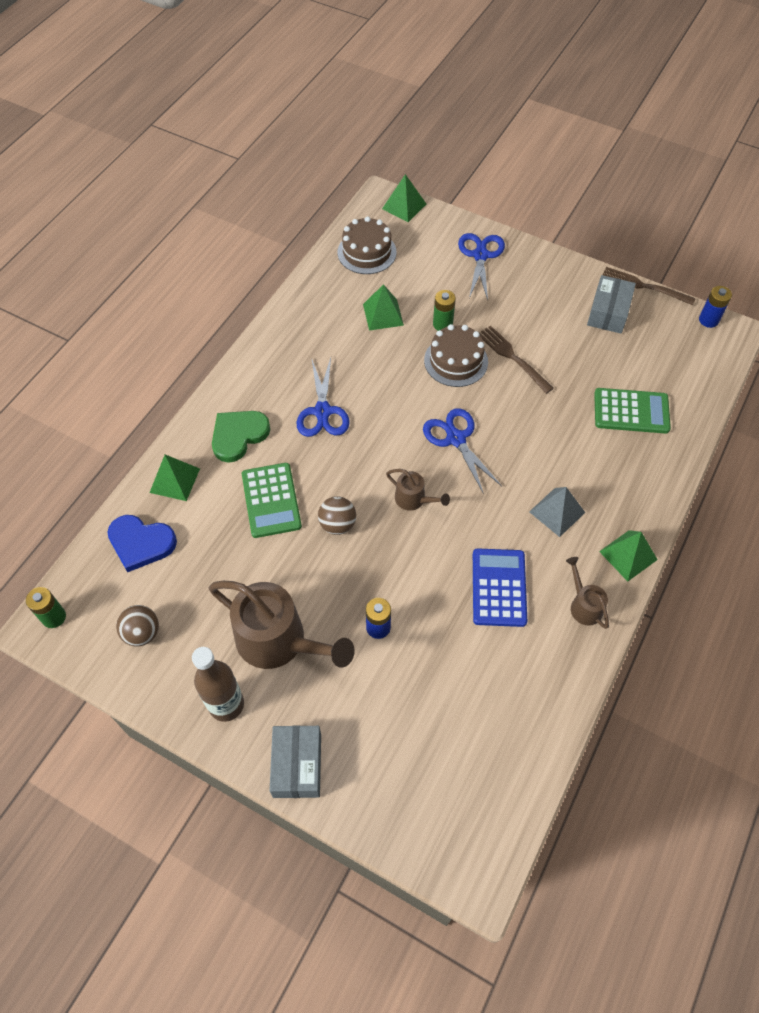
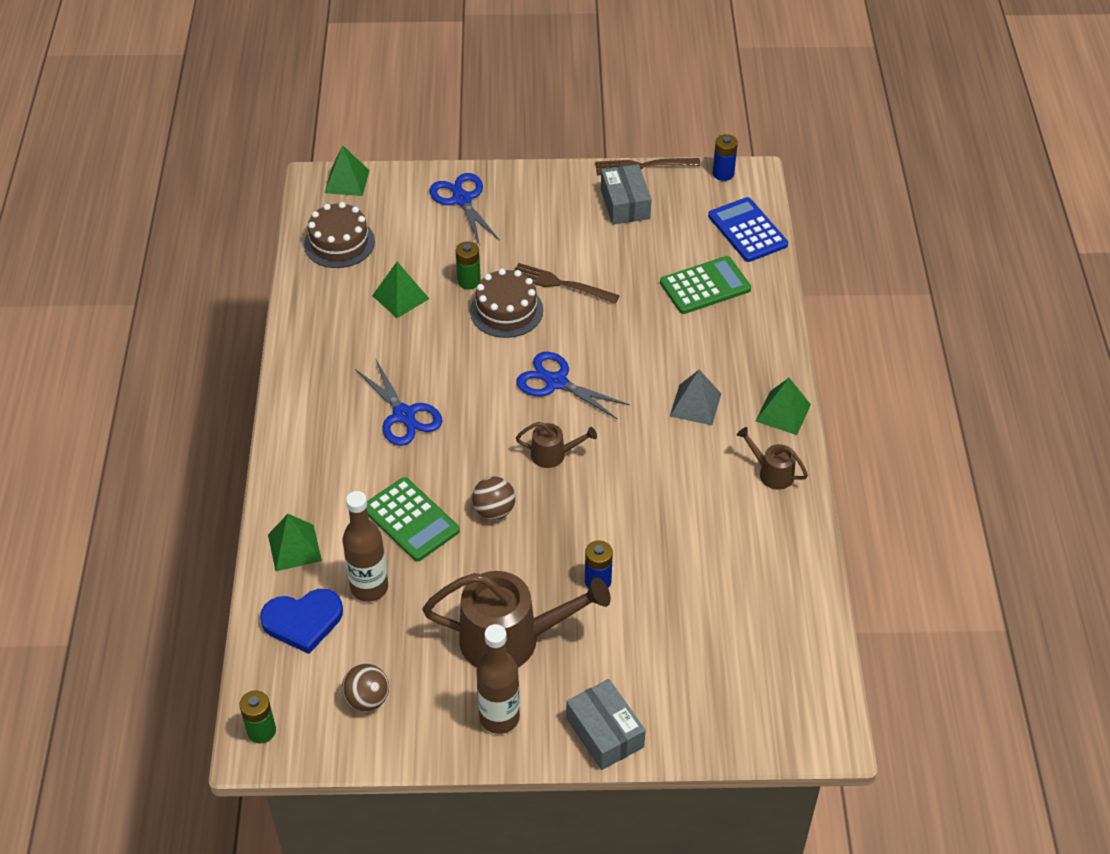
camera: 30 degrees left, 10 degrees down
(205, 541) = (369, 587): none -> brown bottle
(238, 436) = (331, 476): green heart -> none
(499, 587) = (686, 494): blue calculator -> blue calculator (747, 230)

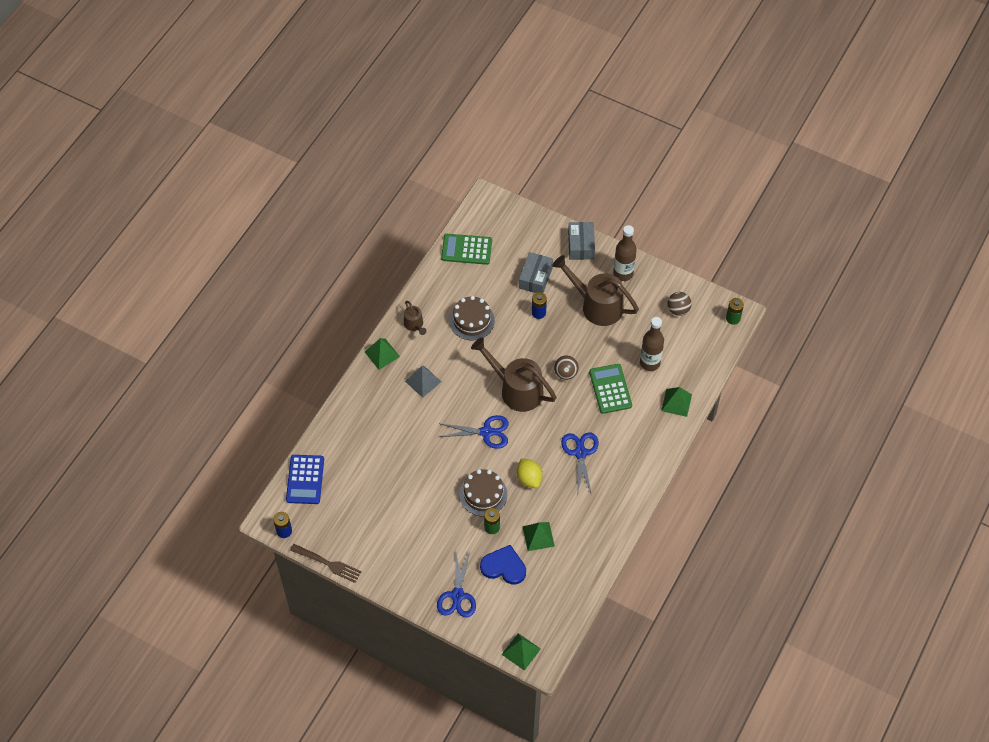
camera: 150 degrees left, 10 degrees up
(303, 621) = (690, 361): blue heart -> blue heart (504, 567)
(339, 243) = (552, 599): brown cake -> brown cake (472, 321)
(457, 354) = (529, 478): none -> yellow lemon
(553, 454) = (516, 389): brown watering can -> brown watering can, size x2.08
(556, 382) = (486, 432): blue scissors -> blue scissors turned 60 degrees counterclockwise
(560, 284) = (440, 498): brown fork -> none
(625, 204) = (361, 538): grey box -> grey box (535, 278)
(705, 286) = (360, 453): green calculator -> green calculator (466, 249)

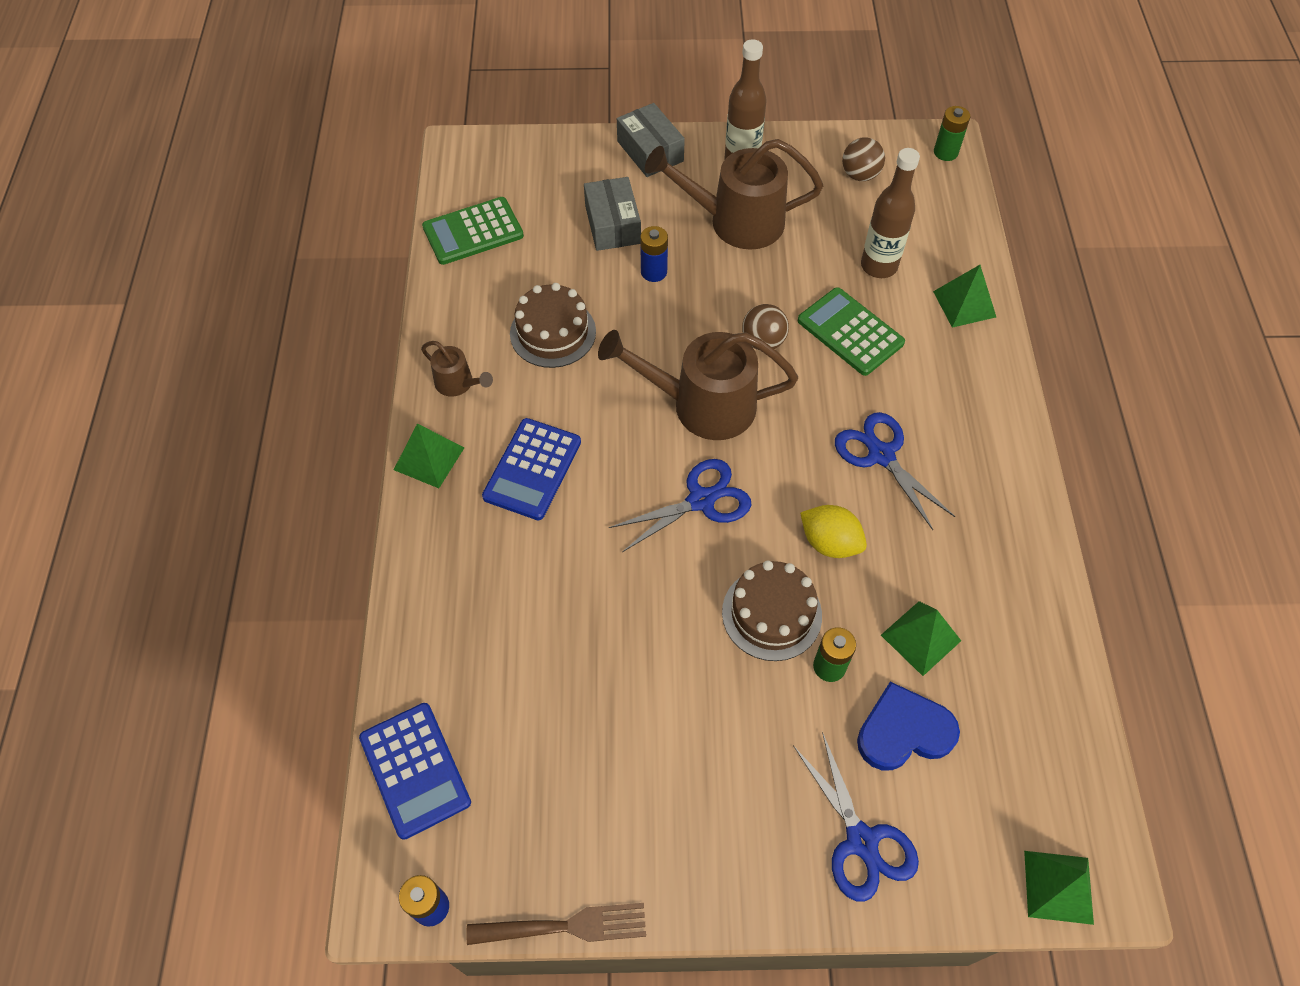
camera: 30 degrees left, 0 degrees up
(423, 381) = (532, 469): grey pyramid -> blue calculator

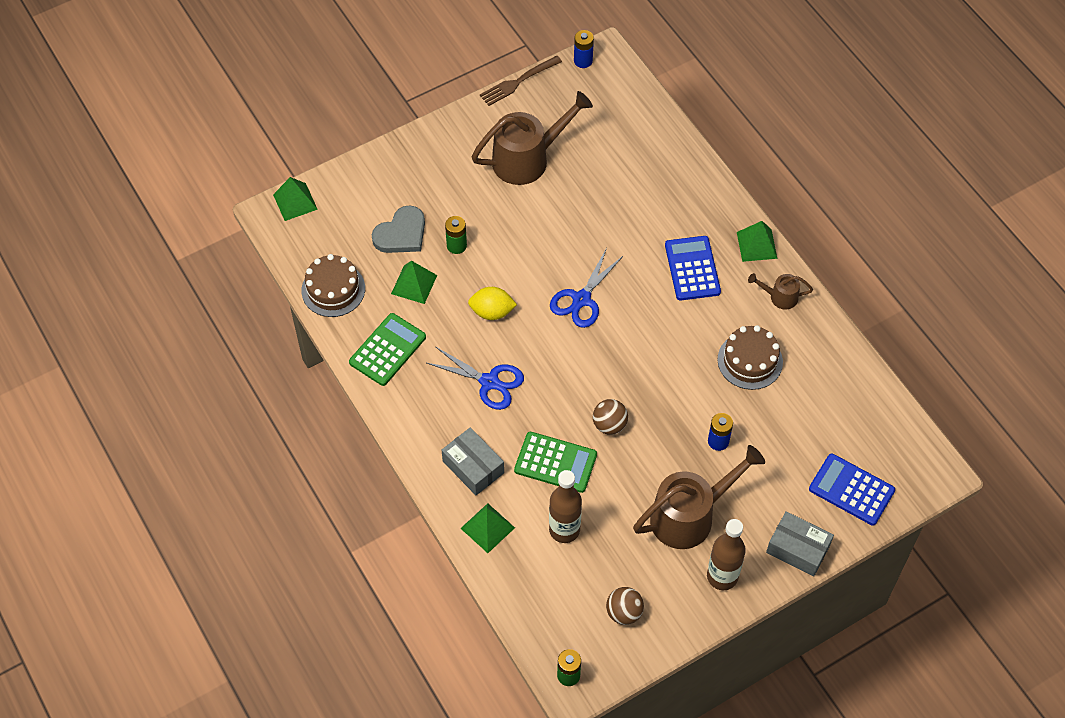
camera: 150 degrees right, 0 degrees up
(415, 770) = (633, 103): blue calculator -> blue calculator (851, 490)
(473, 232) = (865, 408): green calculator -> green calculator (387, 350)
(612, 225) = (775, 465): grey box -> grey box (473, 467)
(701, 405) = (620, 359): brown watering can -> brown watering can (528, 158)
(771, 613) = (503, 257): brown cake -> brown cake (333, 289)
(861, 841) = (399, 176): blue scissors -> none
(904, 731) = (401, 234): blue heart -> grey heart

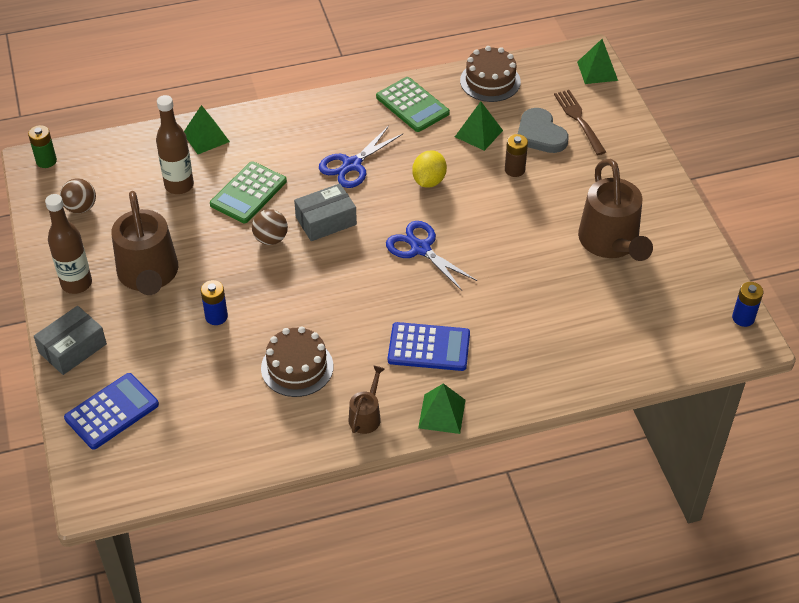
camera: 105 degrees right, 10 degrees down
(456, 246) = (514, 170): green battery -> brown battery
(473, 467) = (269, 139): grey box -> grey box (326, 221)
(518, 82) = (720, 255): brown fork -> brown fork (579, 119)

